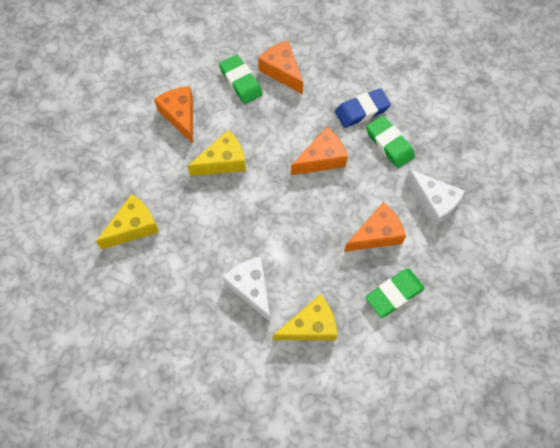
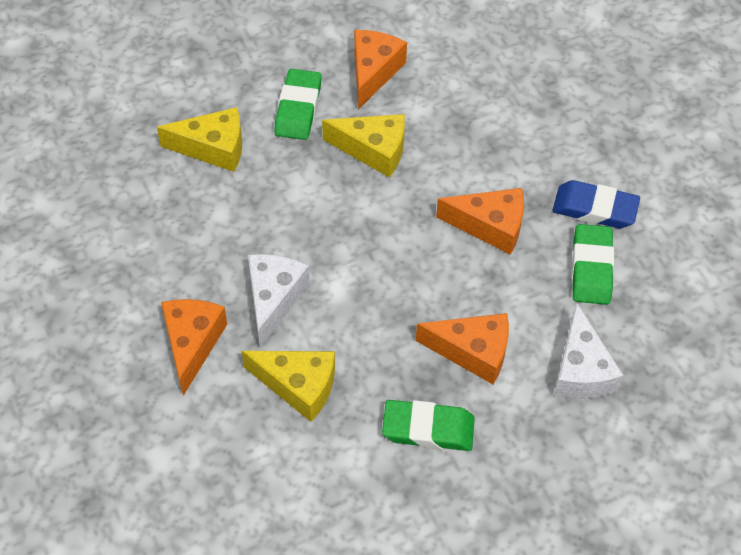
camera: 40 degrees right, 10 degrees down
(241, 82) = (478, 81): green eraser -> green eraser (298, 108)
(282, 71) = (539, 102): orange cheese -> orange cheese (192, 344)

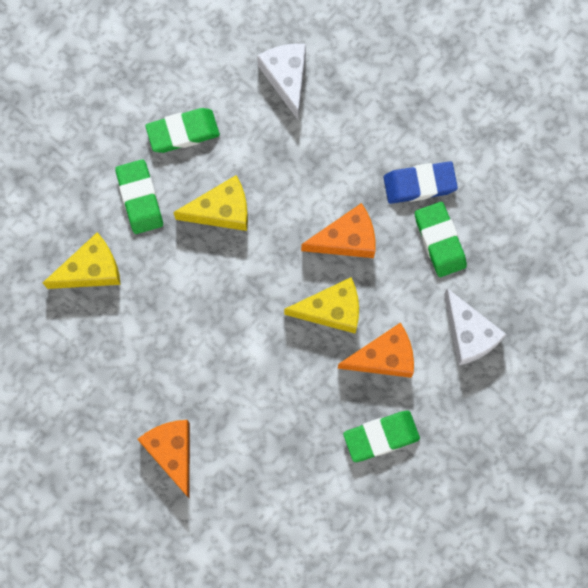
camera: 25 degrees left, 20 degrees up
(274, 299) = (213, 384): white cheese -> white cheese (286, 78)
(298, 386) = (270, 448): yellow cheese -> yellow cheese (331, 310)
(373, 72) = (183, 132): orange cheese -> green eraser

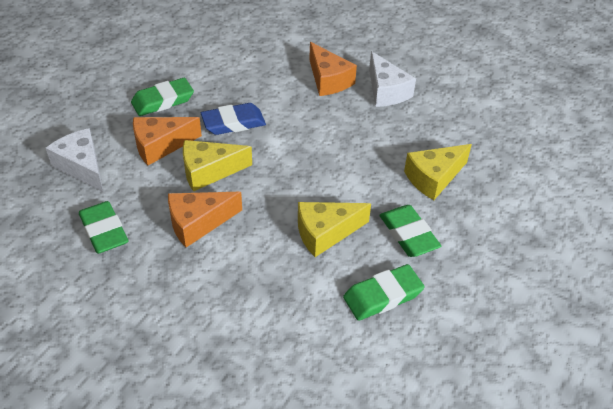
camera: 170 degrees right, 30 degrees down
(286, 78) = (278, 364): white cheese -> white cheese (386, 91)
(419, 184) = (122, 276): blue eraser -> blue eraser (233, 123)

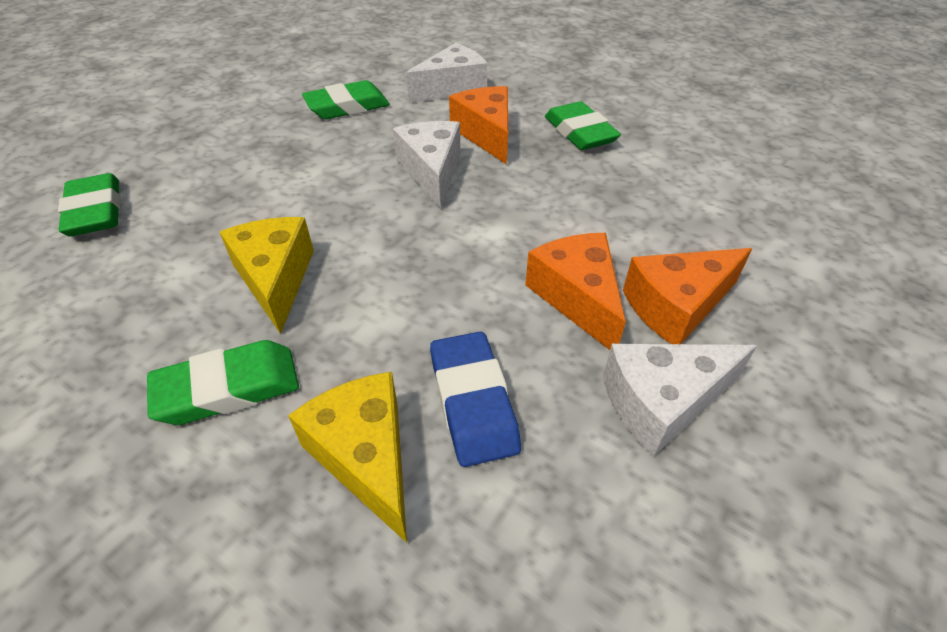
camera: 95 degrees right, 0 degrees up
(198, 223) = (338, 165): orange cheese -> orange cheese (577, 297)
(209, 171) = (432, 172): yellow cheese -> white cheese
(233, 123) = (536, 191): blue eraser -> blue eraser (473, 402)
(383, 296) = (118, 336): green eraser -> green eraser (95, 211)

